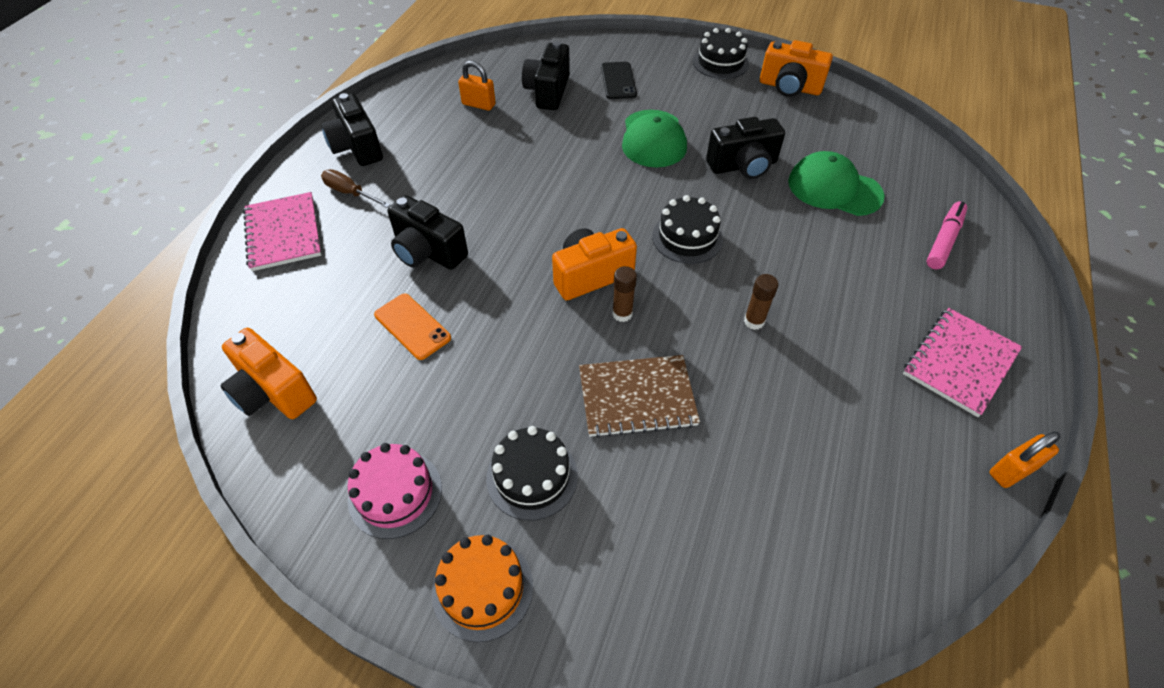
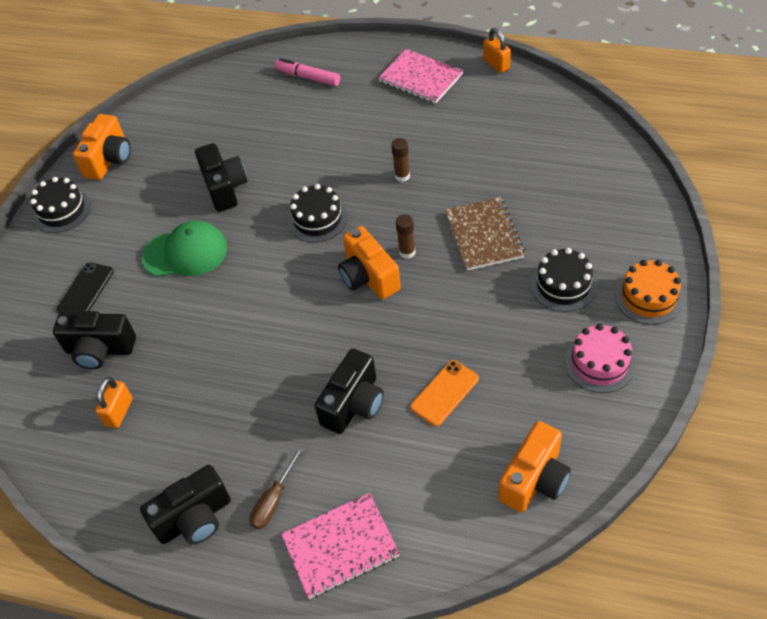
camera: 90 degrees left, 0 degrees up
(618, 81) = (85, 290): black phone -> black phone turned 60 degrees counterclockwise
(834, 189) = (253, 132): green cap -> none

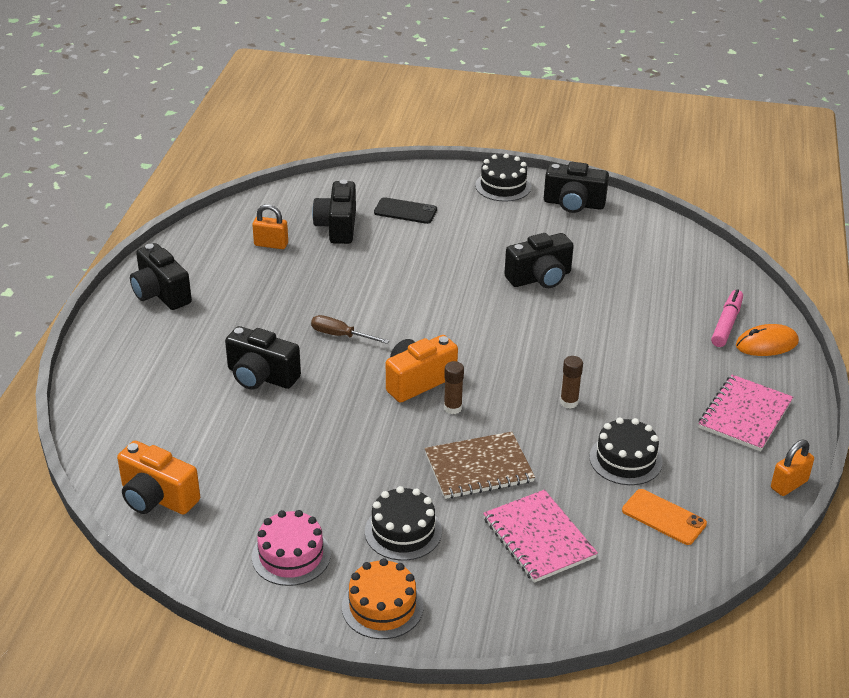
camera: 80 degrees right, 15 degrees down
(109, 159) = (573, 204): orange camera -> black camera
(185, 252) = (451, 262): green cap -> none
(274, 500) = (169, 334): brown screwdriver -> brown screwdriver (340, 335)
(317, 219) = (499, 342): black cake -> black cake (625, 459)
(336, 58) = (766, 344): none -> orange mouse
(340, 546) = (116, 374): pink notebook -> pink notebook (539, 538)
(444, 393) = (266, 436): orange phone -> orange phone (663, 517)

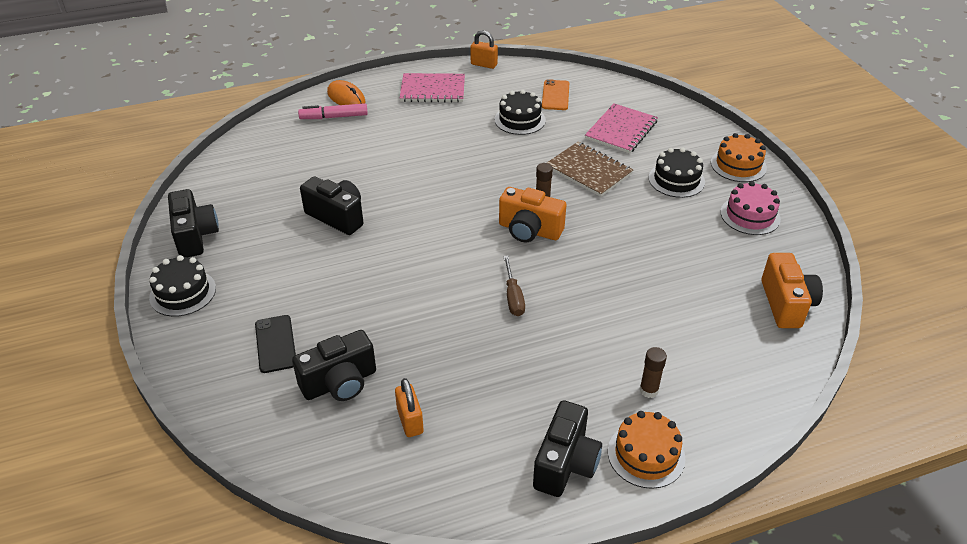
camera: 120 degrees left, 5 degrees up
(123, 331) = (646, 455): none -> orange cake
(261, 376) = (609, 318): black camera -> none
(569, 402) = (485, 156): brown glue stick -> brown glue stick (648, 390)

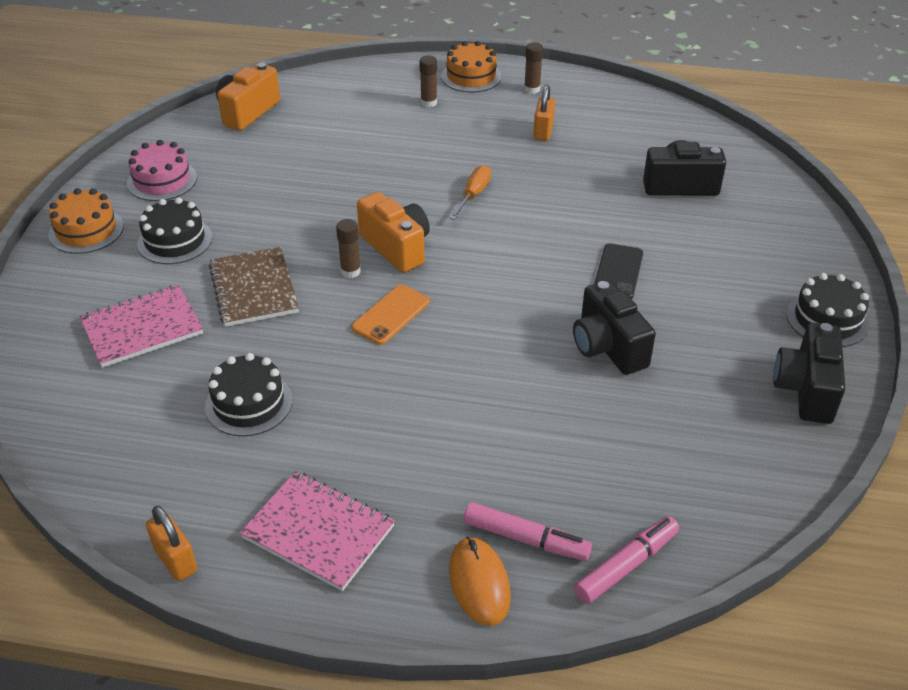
camera: 150 degrees left, 0 degrees up
(275, 344) = (731, 234): black phone -> black phone (618, 272)
(280, 123) = (626, 565): none -> pink marker
(410, 421) = (632, 144): orange padlock -> orange padlock (543, 132)
(513, 297) = (473, 195): brown screwdriver -> orange screwdriver
(555, 95) = (147, 428): orange phone -> orange phone (391, 315)
(565, 463) = (532, 89): black camera -> brown glue stick

